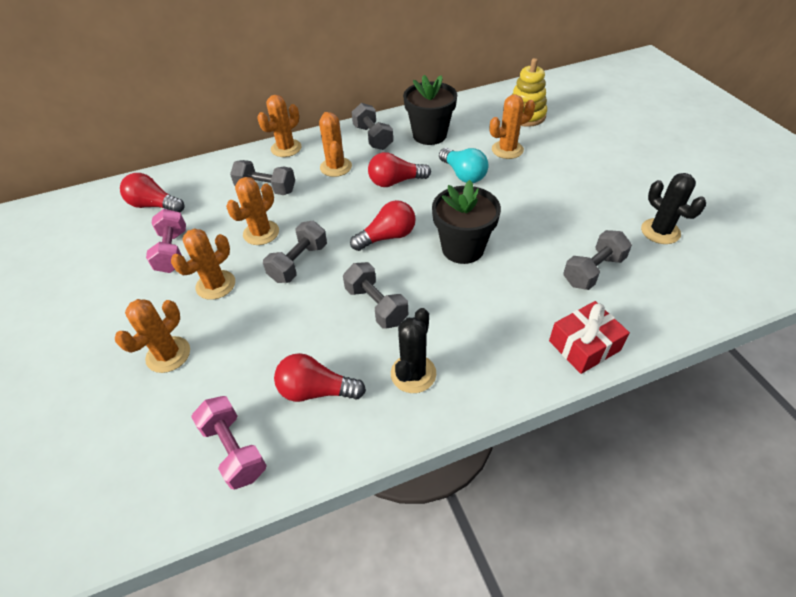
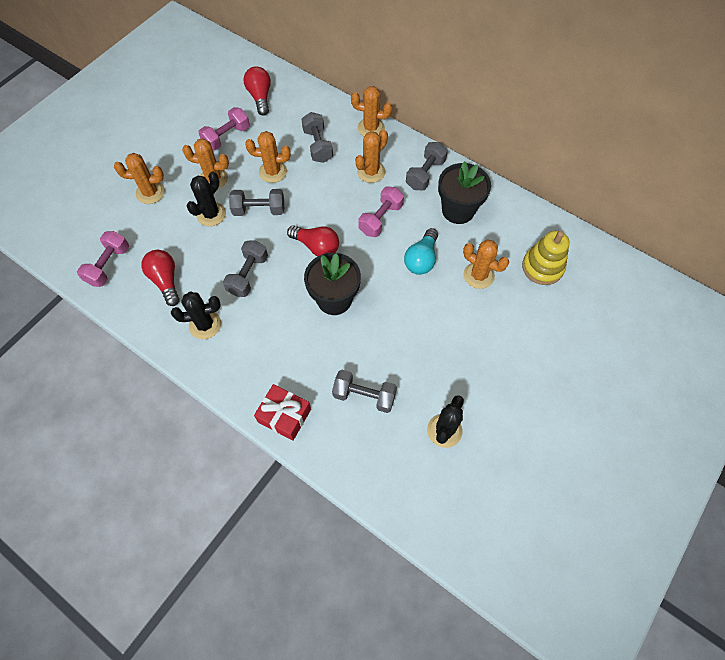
camera: 55 degrees right, 15 degrees up
(262, 306) = (211, 214): none -> black cactus
(395, 182) = (380, 219): red light bulb -> pink dumbbell

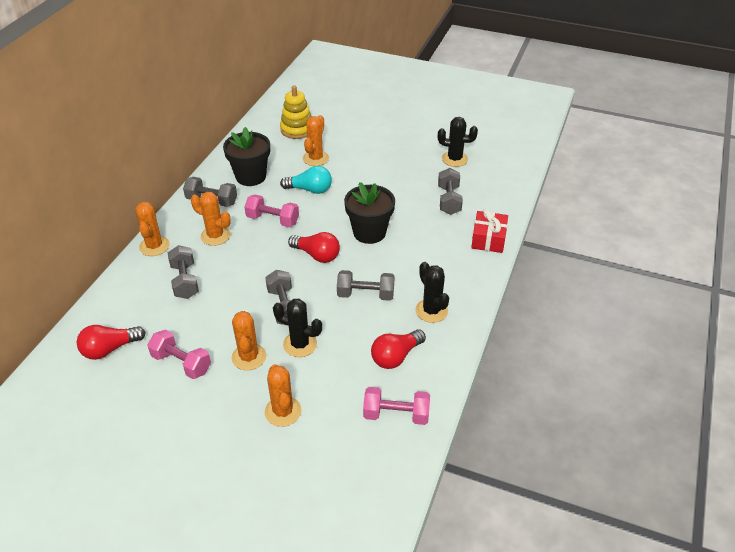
camera: 105 degrees left, 20 degrees down
(273, 172) = (229, 308): orange cactus -> none
(316, 246) = (317, 255): red light bulb -> red light bulb turned 105 degrees clockwise
(318, 146) = (185, 281): grey dumbbell -> grey dumbbell turned 75 degrees counterclockwise

